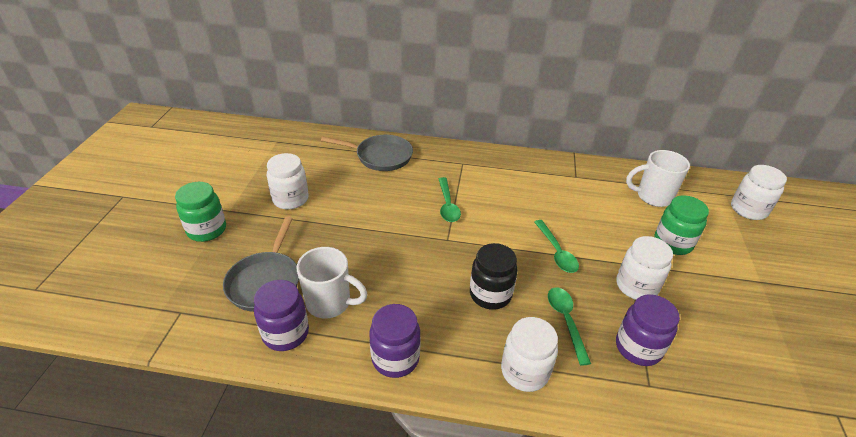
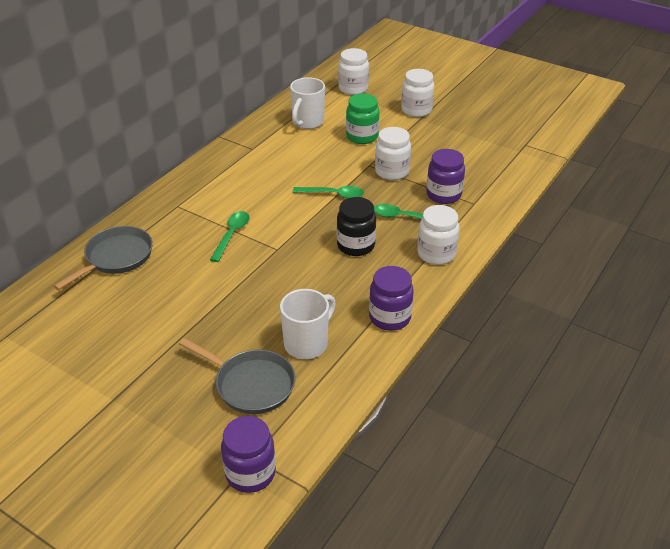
camera: 65 degrees left, 0 degrees up
(207, 230) = (134, 423): green jar -> none
(286, 333) = (326, 380): purple jar -> purple jar (250, 473)
(290, 199) = (134, 343): white jar -> white jar (416, 110)
(447, 205) = (232, 235): green spoon -> green spoon turned 90 degrees counterclockwise

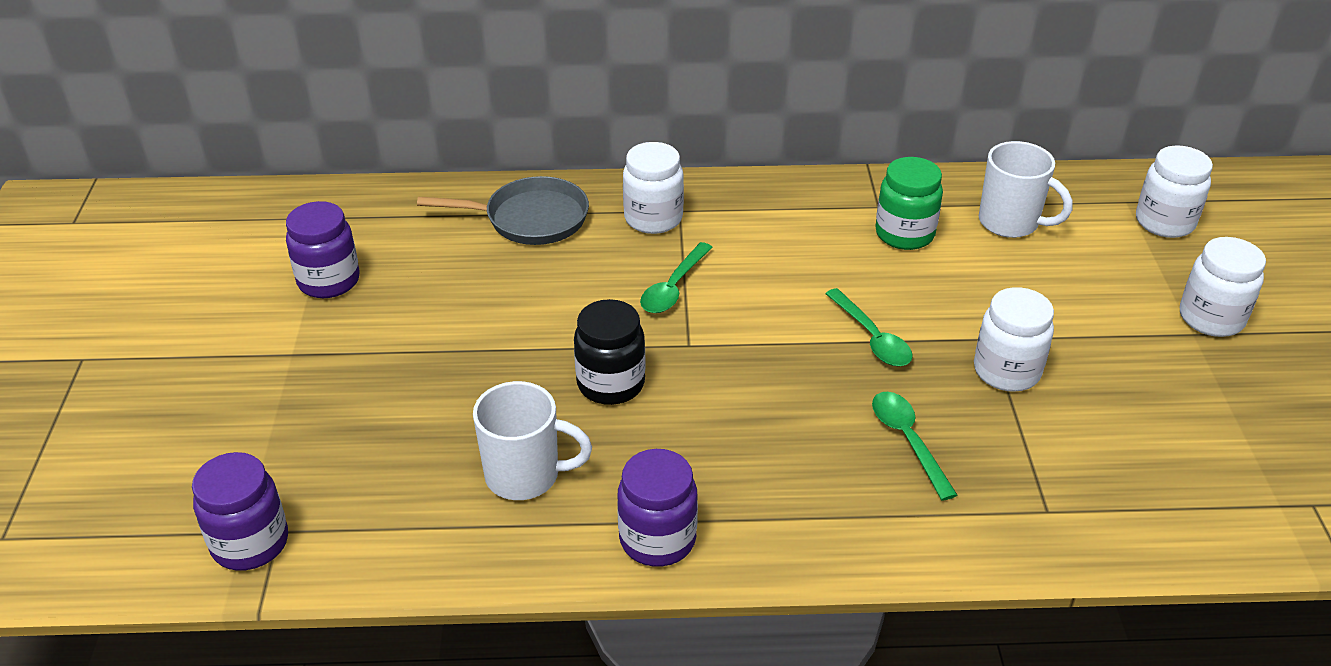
camera: 55 degrees right, 0 degrees up
(232, 235) = (673, 288): green spoon -> green spoon turned 135 degrees clockwise
(250, 384) = (404, 460): grey pan -> none
(307, 122) = (1010, 223): white mug -> white mug turned 135 degrees counterclockwise
(355, 245) = (781, 420): black jar -> black jar (611, 384)
(362, 136) = (1053, 294): green jar -> green jar (904, 234)
(436, 254) = (860, 524): white jar -> white jar (653, 218)
(443, 195) = (1023, 461): purple jar -> purple jar (329, 281)

